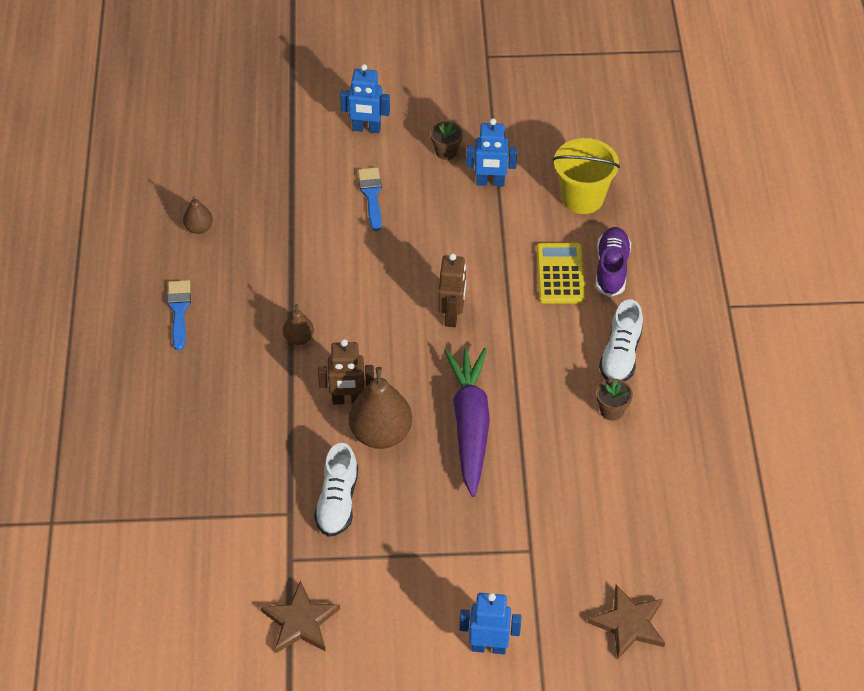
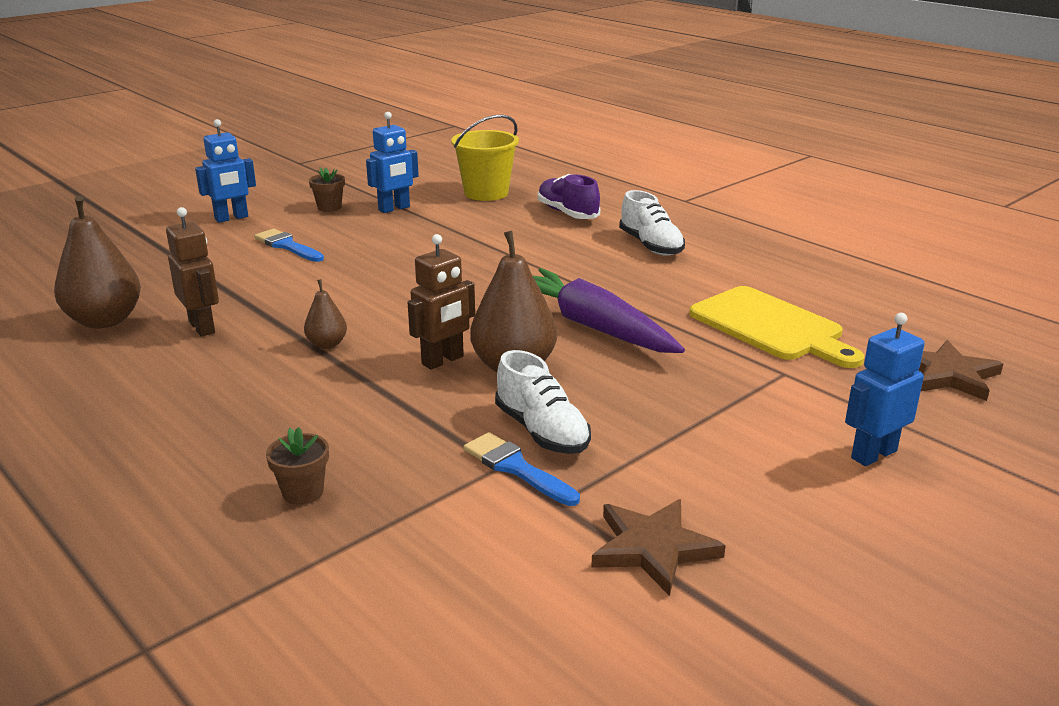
camera: 40 degrees left, 25 degrees down
(179, 310) = (144, 380): blue brush -> blue brush (516, 468)
(199, 228) = (104, 321): brown pear -> brown pear, size x1.96
(452, 315) = (470, 277): brown robot -> brown robot (202, 327)
(560, 274) = (530, 228): yellow calculator -> none
(582, 502) = (770, 326): none -> yellow cutting board
(612, 410) = (697, 272): brown flower pot -> brown flower pot (303, 492)

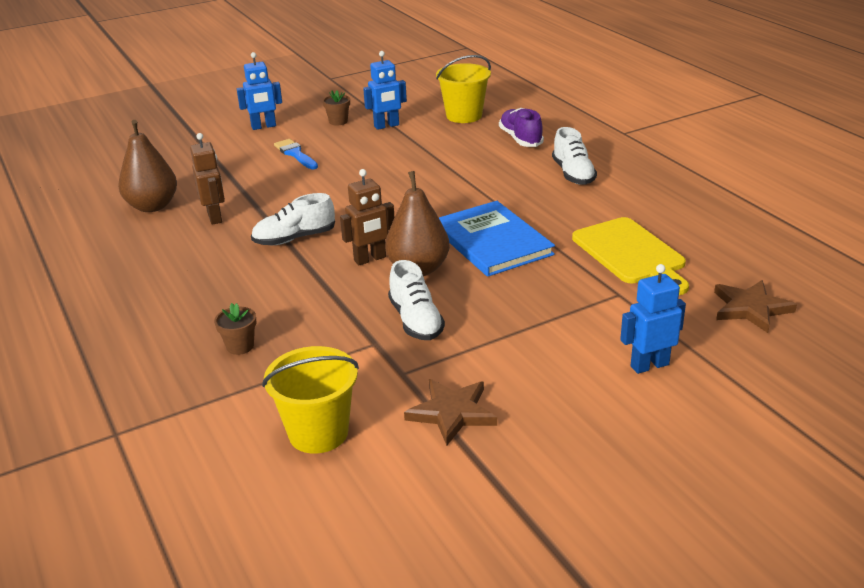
camera: 15 degrees right, 5 degrees up
(327, 344) = (294, 238): brown pear -> white shoe
(473, 603) = (318, 433): none -> yellow bucket
(516, 468) = (386, 346): blue brush -> none
(593, 326) = (492, 241): purple carrot -> blue book

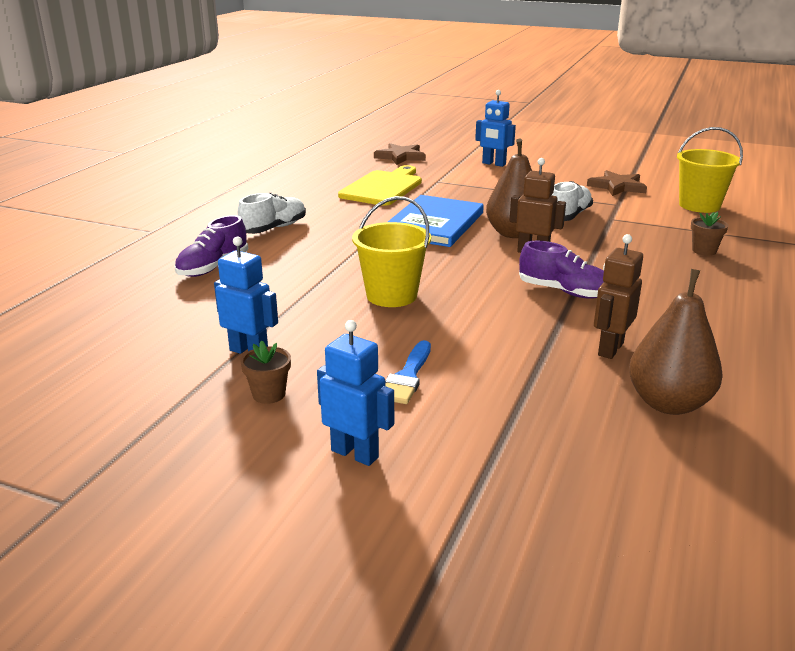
camera: 130 degrees left, 5 degrees down
(294, 238) = (564, 292): white shoe -> purple shoe
(464, 116) = (167, 315): yellow bucket -> yellow bucket (391, 295)

